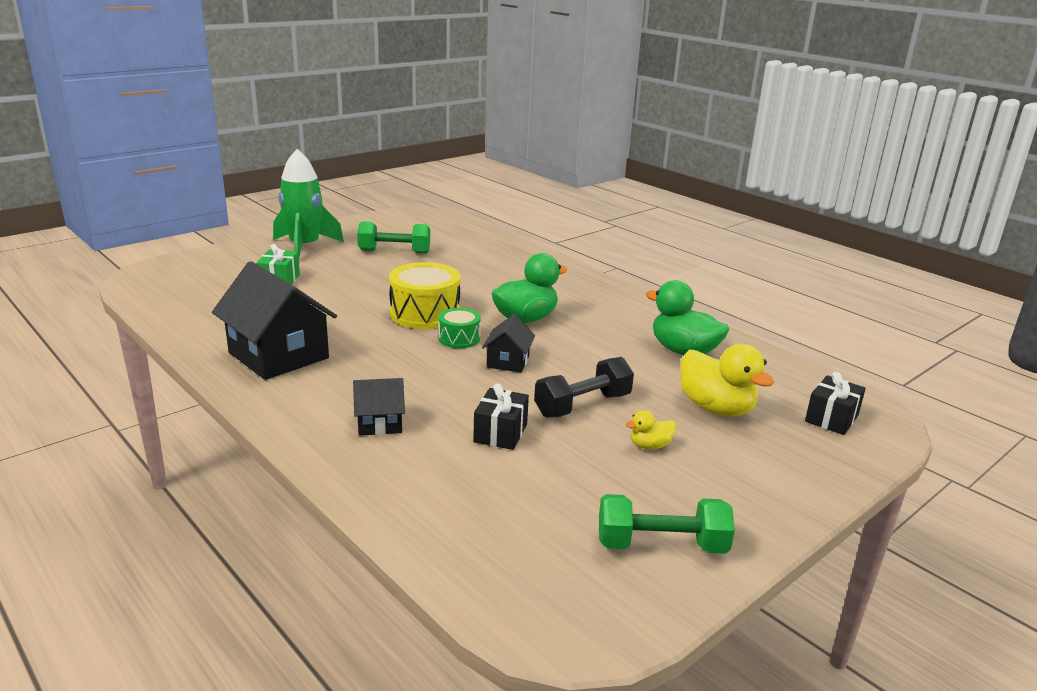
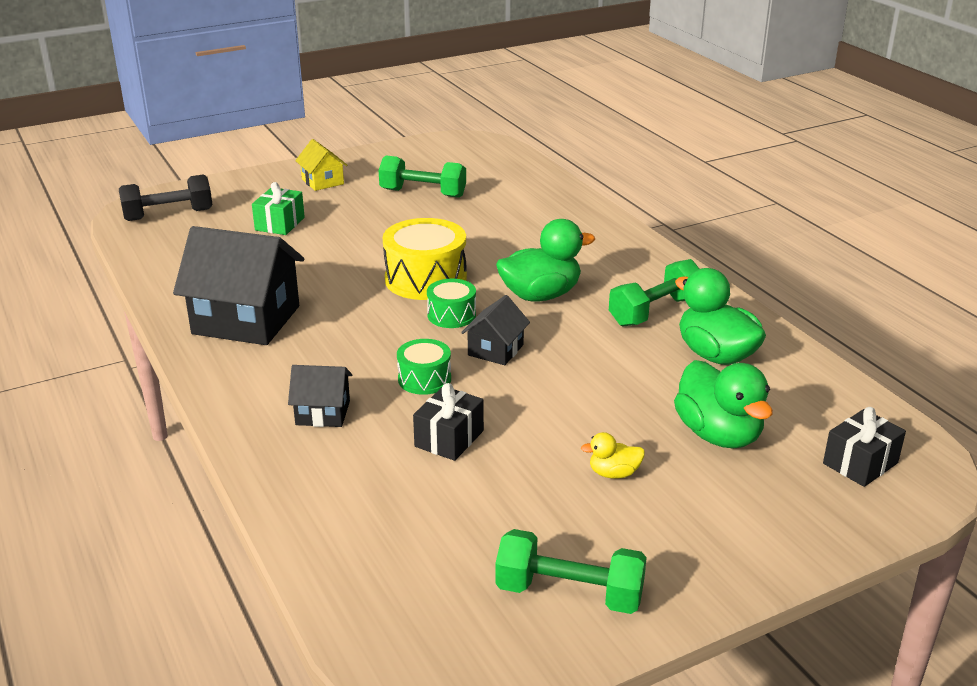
camera: 15 degrees right, 5 degrees up
(278, 355) = (246, 320): black house -> black house turned 45 degrees counterclockwise
(304, 247) = (322, 181): green rocket -> yellow house
(458, 388) = (424, 379): none -> green drum
(583, 405) = (558, 414): black dumbbell -> black dumbbell (168, 215)
(621, 324) = (655, 311): none -> green dumbbell
(716, 408) = (718, 435): yellow duck -> green duck

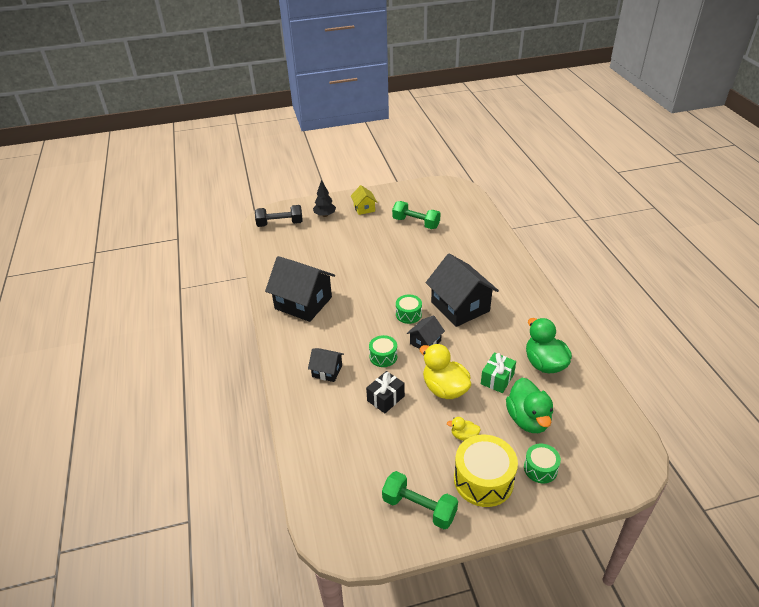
camera: 15 degrees right, 10 degrees up
(252, 196) = (325, 215): none -> black tree
(280, 224) = (335, 237): green gift -> green gift (497, 379)
(425, 279) = (401, 287): yellow drum -> yellow drum (483, 480)
(540, 295) = (460, 307): green duck -> black house
(554, 411) = (444, 389): none -> yellow duck
(655, 311) = (520, 327): green dumbbell -> none
(767, 501) = (540, 468): none -> green drum
(860, 463) = (601, 452): black gift -> none

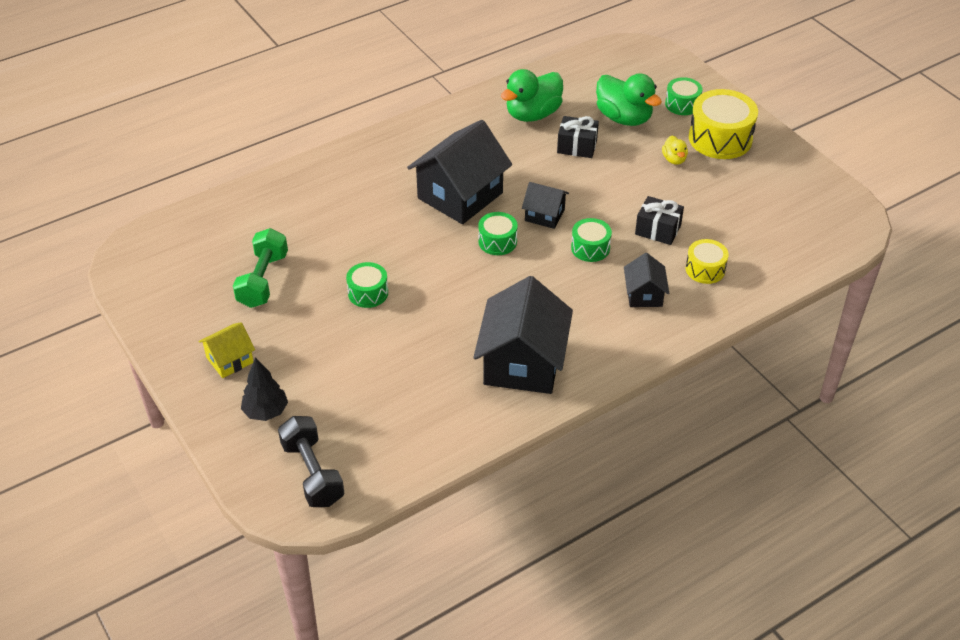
camera: 110 degrees left, 5 degrees up
(334, 412) = (705, 269): none -> yellow drum
(388, 256) = (368, 293): none -> green drum
(419, 508) = (781, 175): green dumbbell -> none
(444, 389) = (615, 185): yellow duck -> none
(497, 379) = (577, 146): green gift -> black gift
(528, 419) = (624, 118): green duck -> green duck turned 75 degrees clockwise

